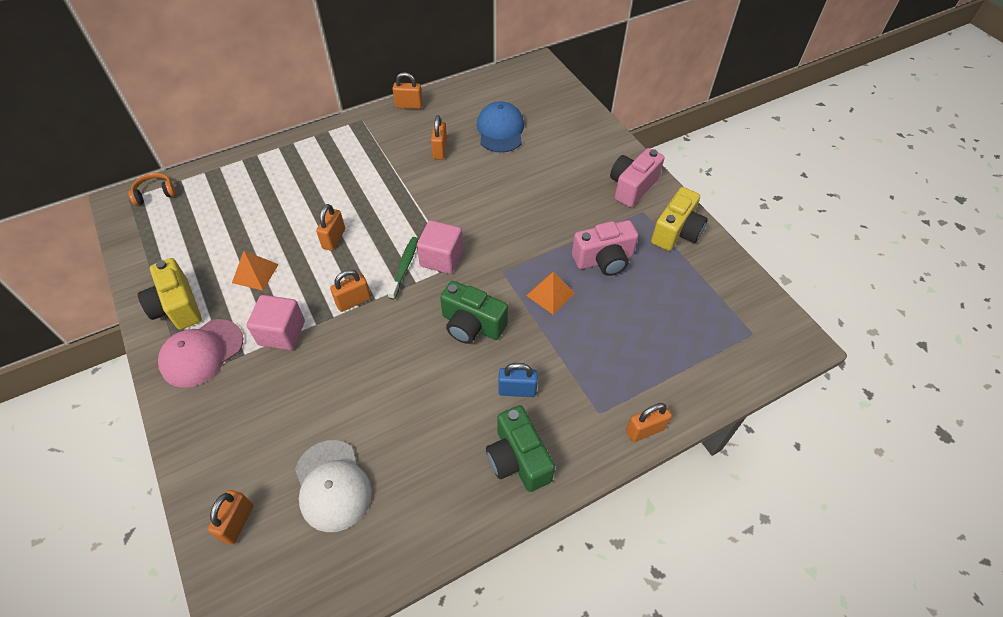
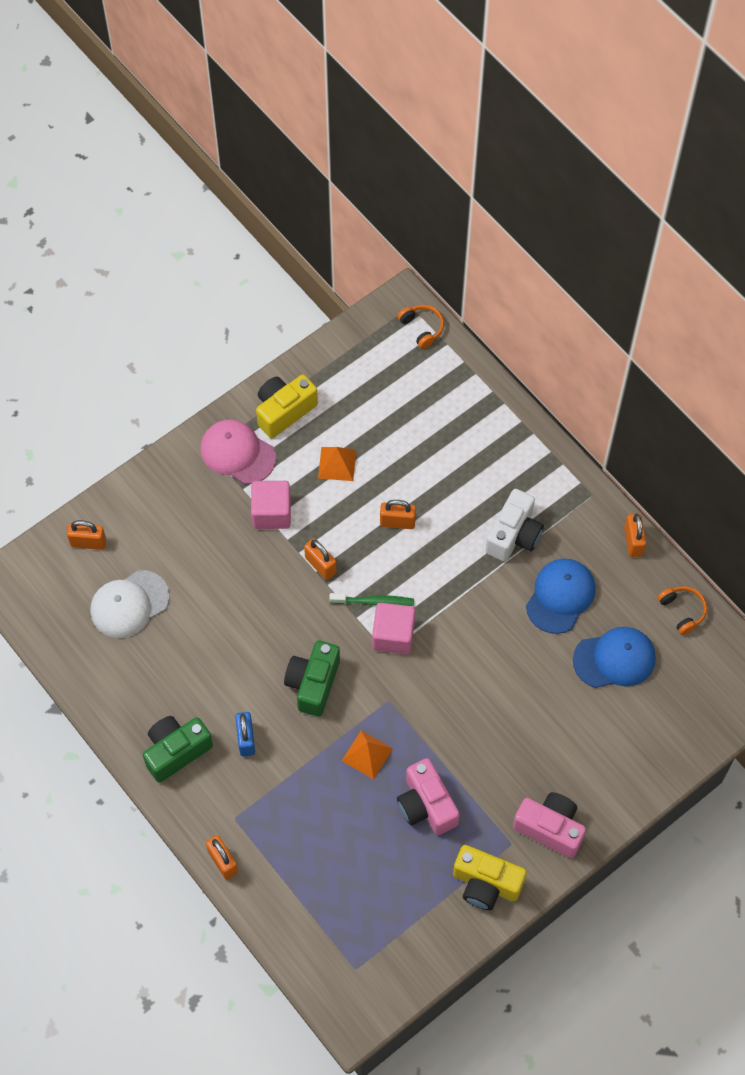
camera: 80 degrees right, 10 degrees up
(377, 168) = (514, 535): none -> white camera
(440, 150) = (560, 596): orange padlock -> blue cap
(472, 91) = (682, 611): none -> orange headphones

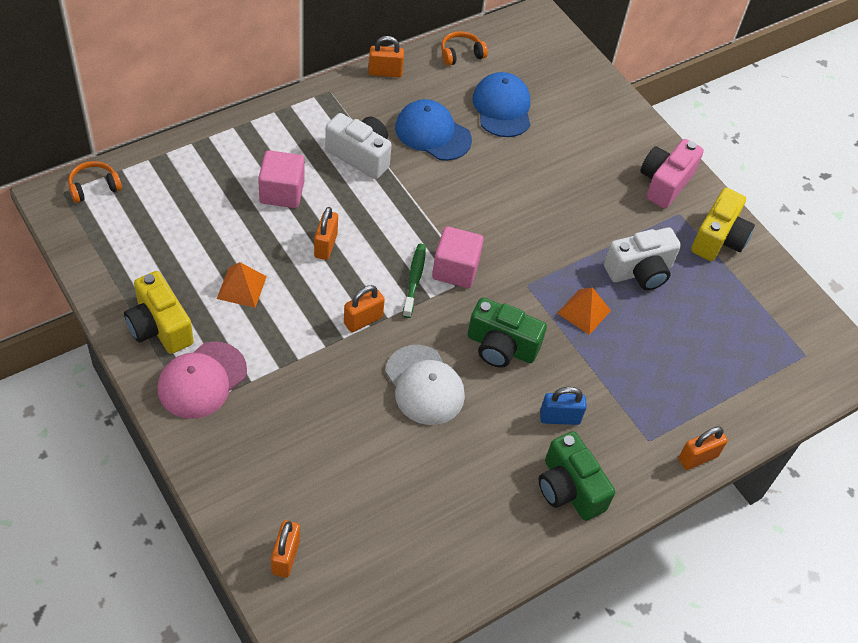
camera: 90 degrees left, 10 degrees down
(129, 604) = (378, 518): white cap -> white cap (424, 385)
(271, 513) = (288, 357): pink cube -> pink cube (282, 192)
(426, 805) = (640, 271): pink camera -> white camera

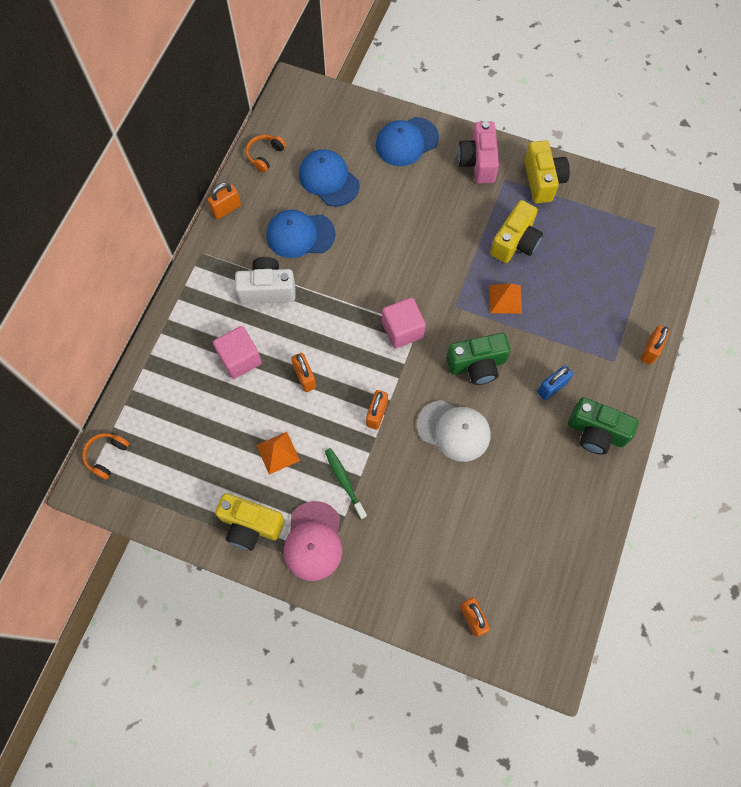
camera: 30 degrees left, 15 degrees up
(414, 279) = (383, 358): green toothbrush -> green toothbrush (344, 481)
(607, 124) = (406, 142): none -> blue cap
(640, 271) = (515, 242): white camera -> yellow camera

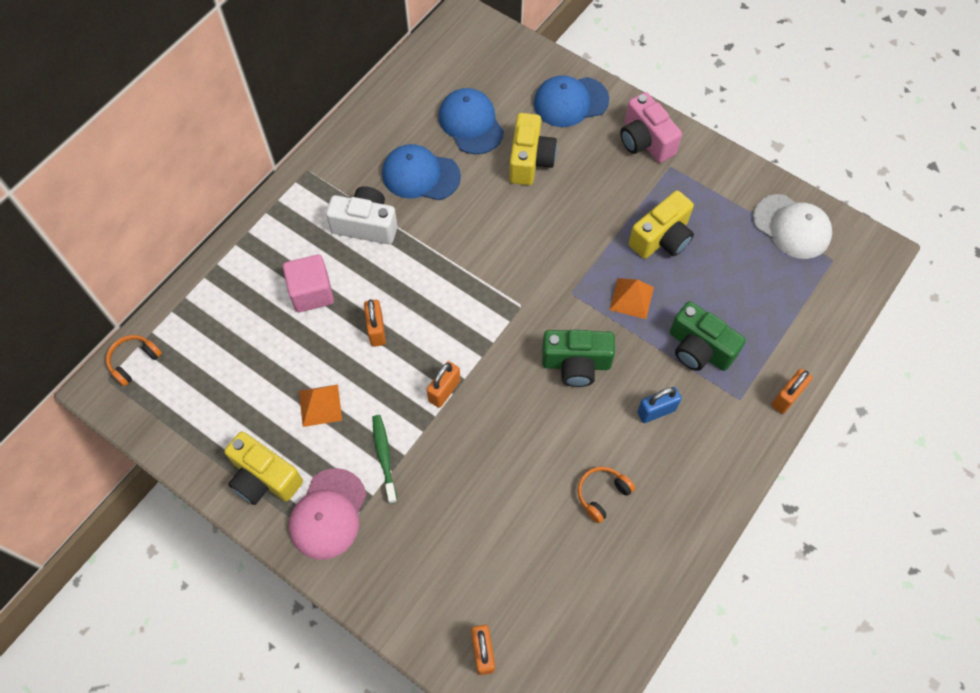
camera: 15 degrees right, 5 degrees down
(226, 209) = (349, 130): orange padlock -> none
(265, 155) = (409, 83): orange headphones -> orange headphones (602, 494)
(402, 330) = (502, 305): pink cube -> none
(454, 430) = (527, 431): white cap -> white cap (791, 227)
(478, 162) = (645, 141): pink camera -> pink camera turned 45 degrees counterclockwise
(542, 180) = (714, 177): yellow camera -> yellow camera (530, 160)
(596, 432) = (693, 475): green camera -> green camera (699, 349)

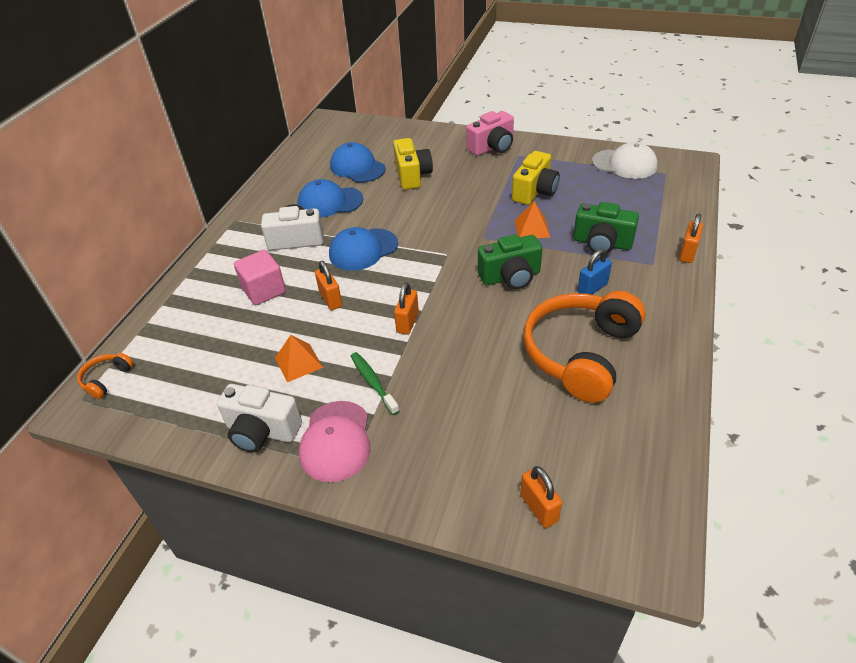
camera: 15 degrees left, 20 degrees down
(264, 478) = (262, 431): yellow camera -> white camera
(570, 102) = (427, 141): blue cap -> blue cap (363, 250)
(602, 494) = (581, 354): orange headphones -> orange headphones, size x2.41
(645, 141) = (492, 147): pink camera -> pink camera turned 75 degrees counterclockwise

